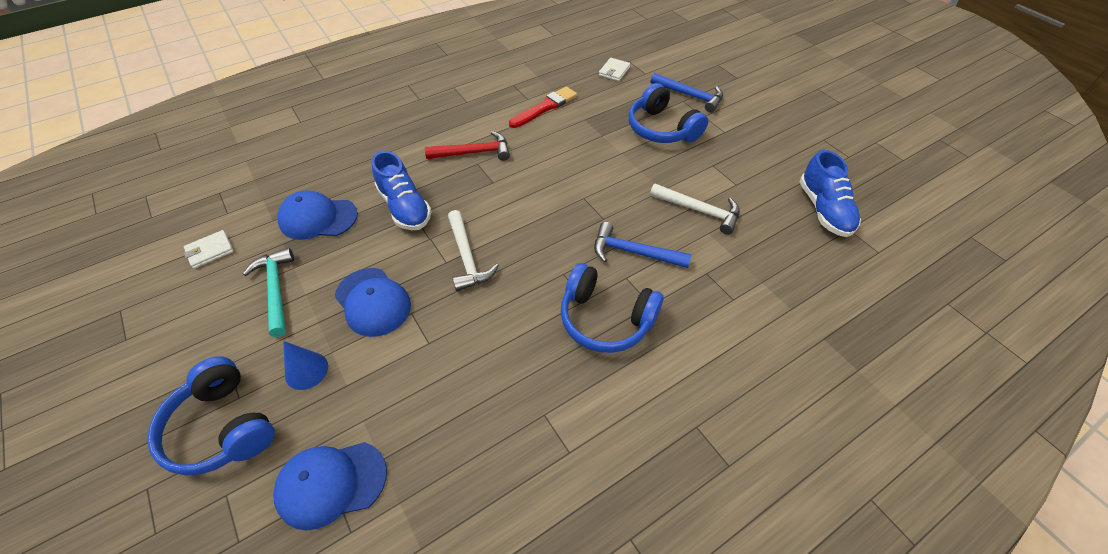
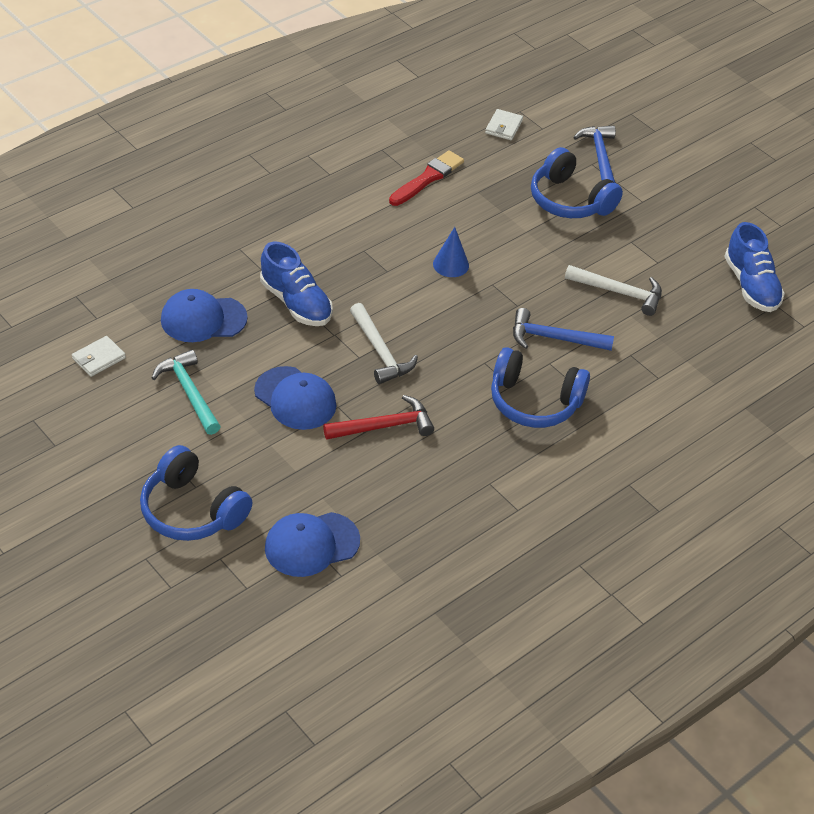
camera: 10 degrees left, 5 degrees down
(306, 370) = (252, 461): blue cone -> blue cone (451, 264)
(474, 152) = (356, 237): red hammer -> red hammer (384, 426)
(690, 96) = (599, 157): blue hammer -> blue hammer turned 120 degrees counterclockwise

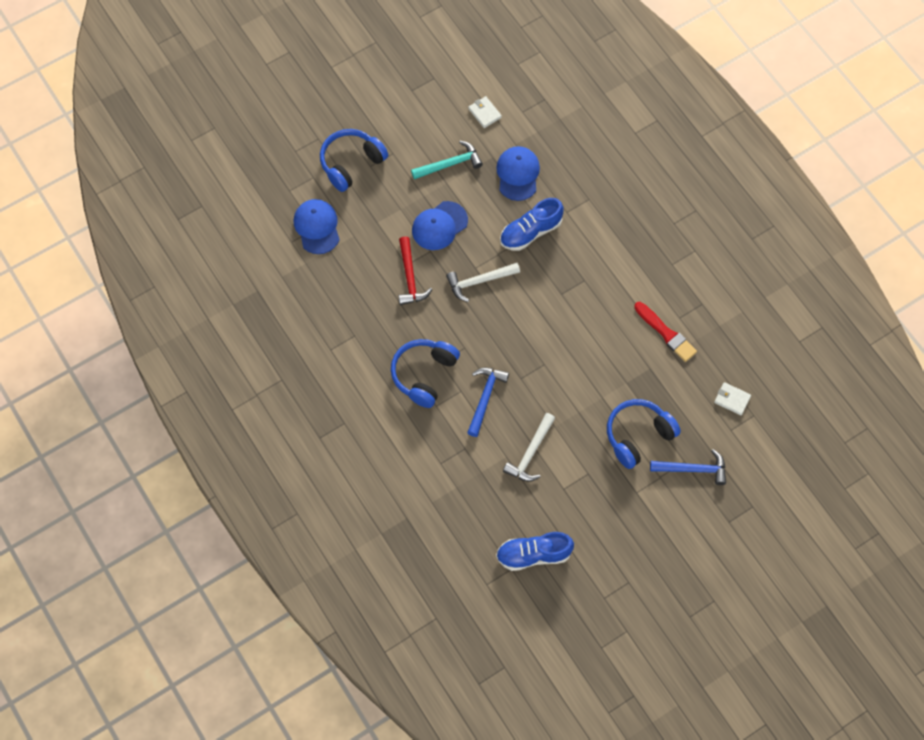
camera: 100 degrees right, 20 degrees up
(451, 264) = (566, 338): blue cone -> none

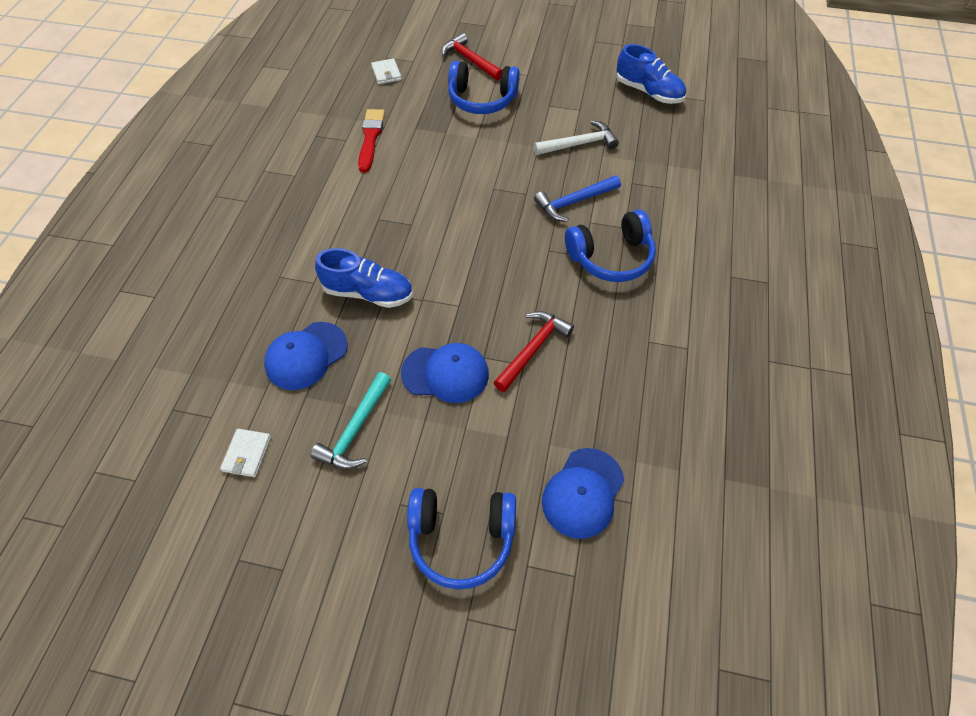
camera: 135 degrees left, 10 degrees down
(450, 164) = (356, 430): turquoise hammer -> turquoise hammer turned 90 degrees counterclockwise
(479, 281) = (470, 290): white hammer -> none
(693, 469) = (470, 60): blue hammer -> red hammer

